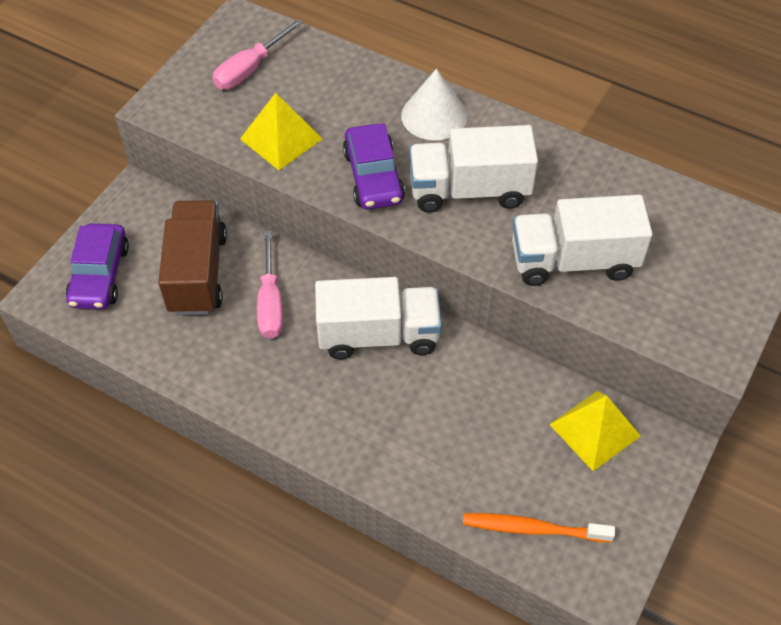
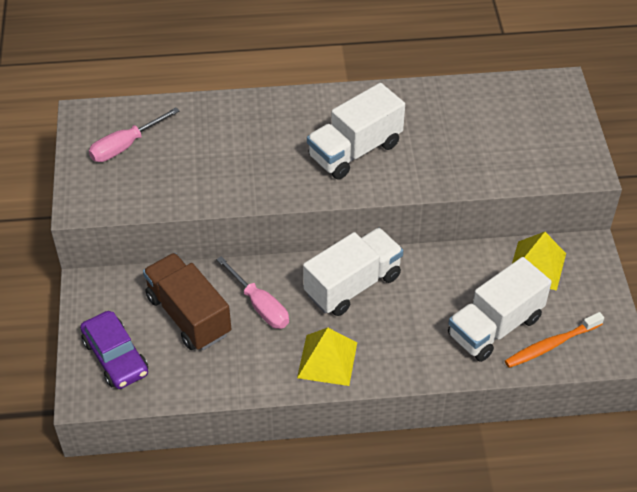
camera: 35 degrees left, 5 degrees down
(250, 69) = (125, 146): pink screwdriver -> pink screwdriver turned 45 degrees clockwise
(281, 139) = (194, 182): yellow pyramid -> yellow pyramid (327, 360)
(373, 176) = (283, 174): purple car -> none
(434, 115) = (287, 114): white cone -> none
(573, 261) = (459, 160): white truck -> white truck (494, 326)

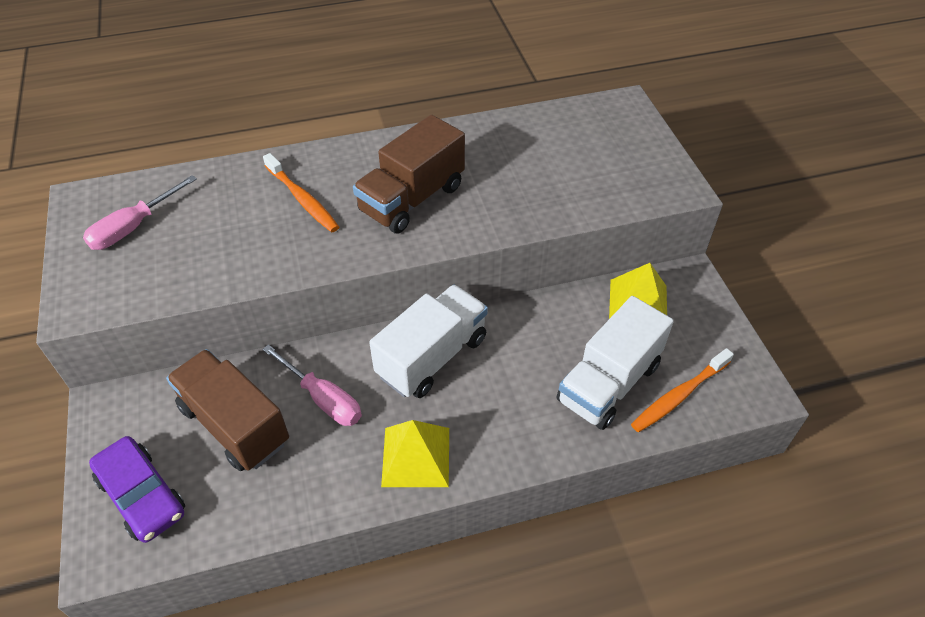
camera: 10 degrees left, 0 degrees up
(264, 139) = (302, 199): none -> orange toothbrush
(355, 150) = (412, 199): white truck -> brown truck

